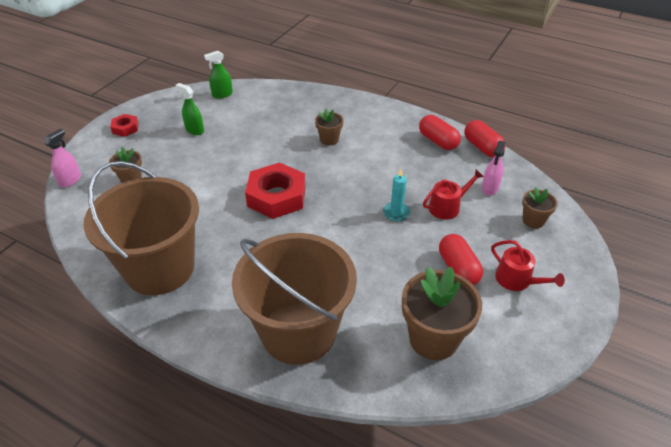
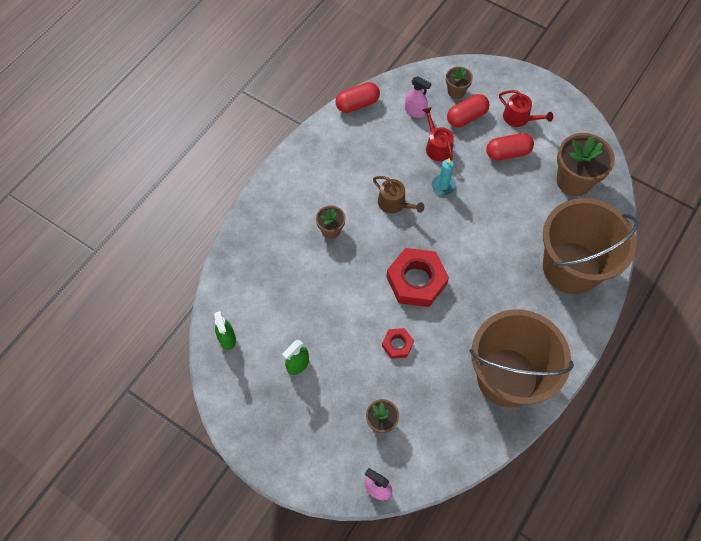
camera: 85 degrees left, 20 degrees up
(125, 128) = (284, 444): red nut -> red nut (397, 344)
(366, 178) = (394, 203): none -> brown watering can
(438, 141) = (344, 137): red capsule -> red capsule (466, 117)
(517, 280) = (519, 118): red watering can -> red watering can turned 75 degrees clockwise

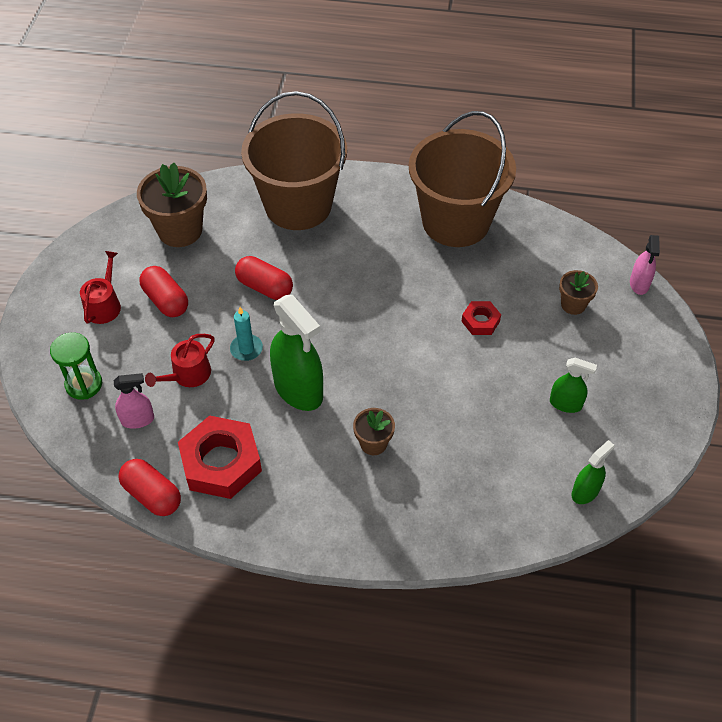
camera: 115 degrees left, 10 degrees down
(394, 203) = (298, 389): brown watering can -> green spray bottle
(415, 111) = (137, 420): pink spray bottle -> pink spray bottle turned 75 degrees clockwise
(416, 280) = (392, 331): red nut -> red nut (221, 462)
(456, 91) = (84, 384): brown flower pot -> green hourglass
(466, 117) = (125, 359): red capsule -> red capsule (265, 287)

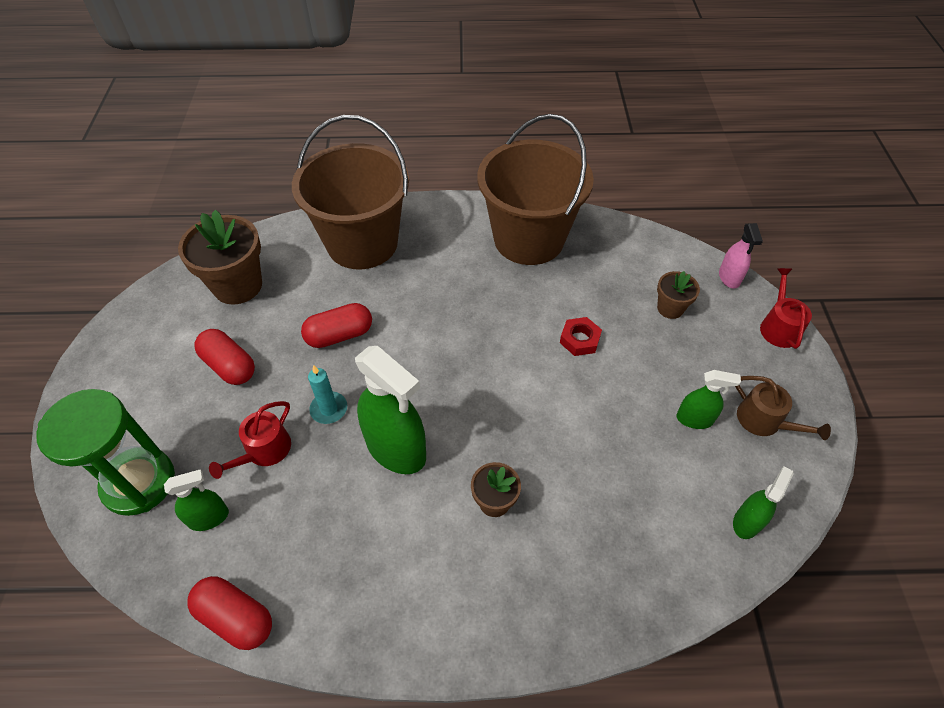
camera: 10 degrees left, 0 degrees up
(84, 384) = (139, 482): green hourglass -> green hourglass, size x1.60
(104, 305) = (158, 381): red watering can -> red watering can (778, 327)
(137, 420) = (209, 518): pink spray bottle -> green spray bottle
(221, 462) = (317, 557): red nut -> none
(265, 287) = (339, 335): red capsule -> red capsule turned 45 degrees counterclockwise
(628, 415) = (764, 421): none -> brown watering can

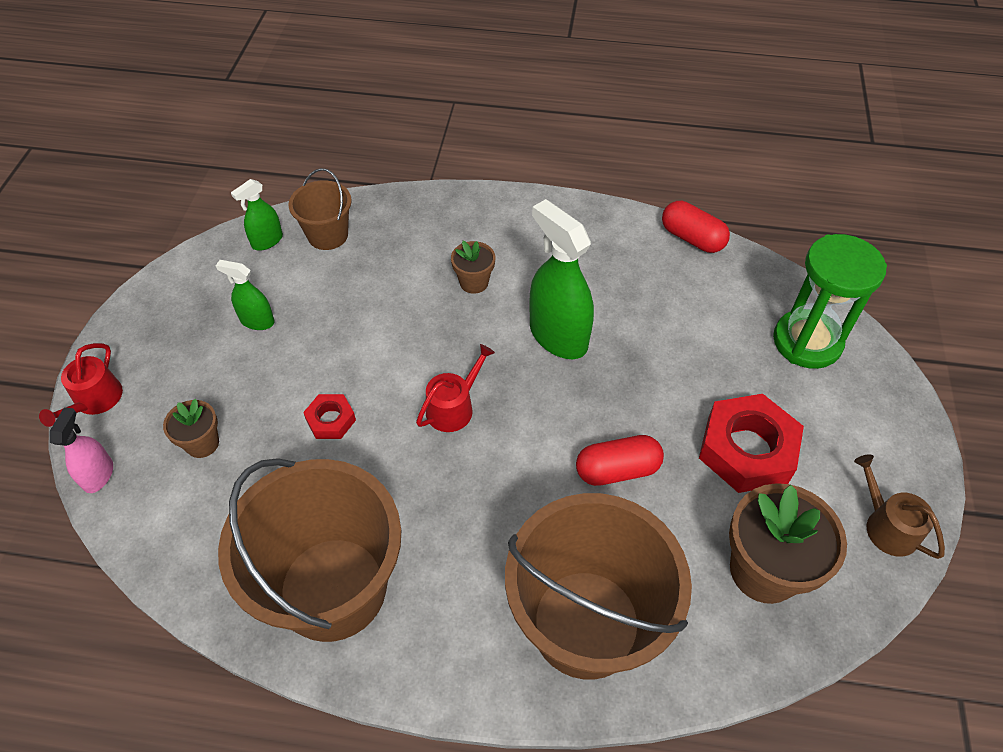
camera: 170 degrees left, 0 degrees up
(209, 518) = (731, 305): green spray bottle -> none
(229, 366) = (747, 449): red capsule -> red nut
(264, 451) = (690, 352): red watering can -> red watering can (454, 407)
(329, 409) = (626, 383): turquoise candle -> none
(683, 543) = (328, 235): none -> brown bucket
(764, 421) = (192, 310): brown watering can -> brown watering can (886, 525)

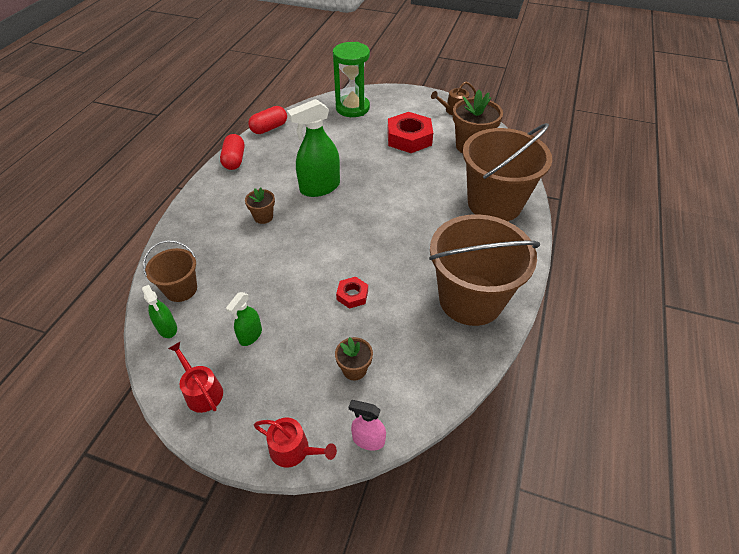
camera: 80 degrees left, 5 degrees down
(454, 407) = (358, 236): red watering can -> red watering can (201, 391)
(617, 470) = (412, 180): red capsule -> red capsule (234, 160)

